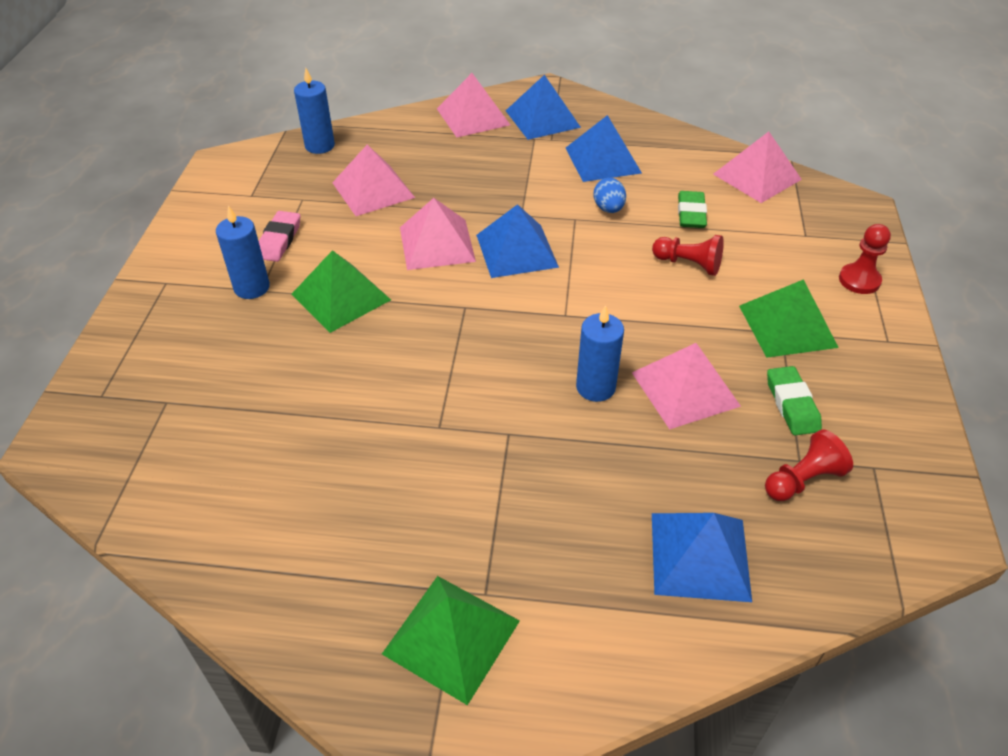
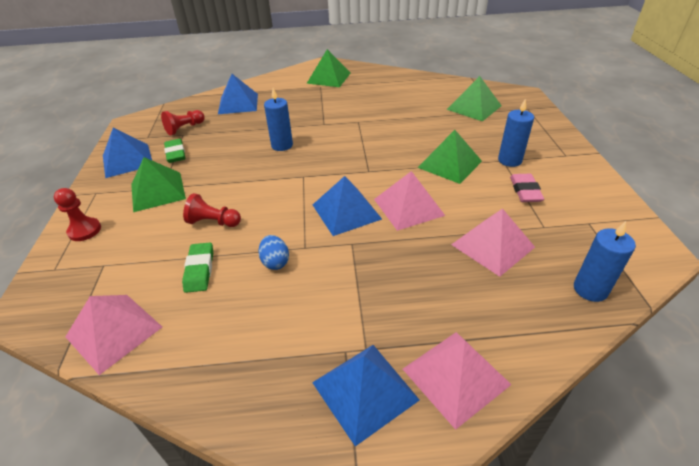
camera: 170 degrees right, 5 degrees down
(193, 420) = (474, 107): none -> green pyramid
(603, 160) = (282, 326): blue pyramid -> blue pyramid (127, 160)
(685, 389) = (232, 151): pink pyramid -> none

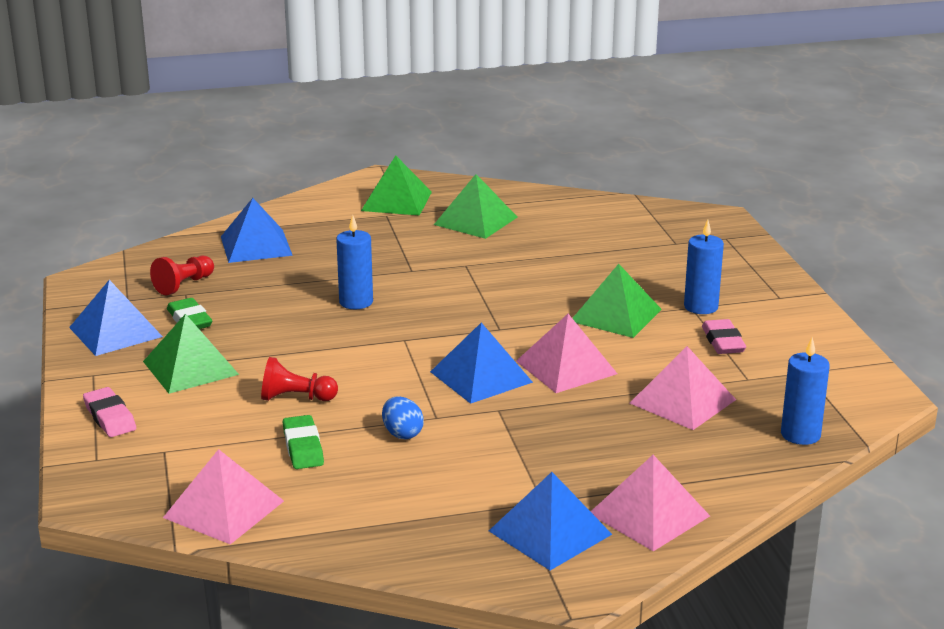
camera: 10 degrees left, 15 degrees down
(84, 230) = (110, 417): red pawn -> pink eraser
(474, 107) = (644, 239): green pyramid -> green pyramid (475, 221)

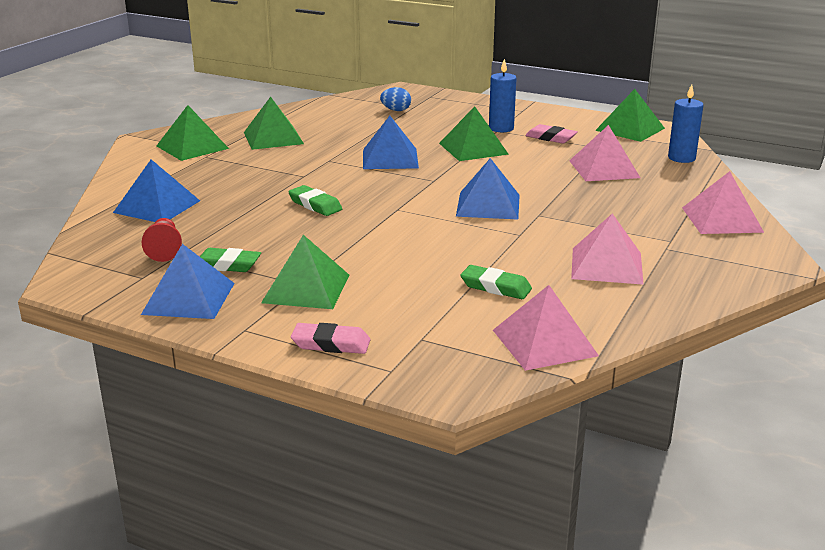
camera: 50 degrees left, 0 degrees up
(296, 398) = (420, 267): red pawn -> none
(356, 302) = (315, 205): blue candle -> green eraser
(402, 434) = (526, 251): blue egg -> blue egg (396, 110)
(550, 532) = (710, 250): blue pyramid -> blue pyramid (390, 158)
(566, 367) = (515, 181): pink pyramid -> pink pyramid (607, 265)
(839, 375) = (630, 129): none -> green pyramid

